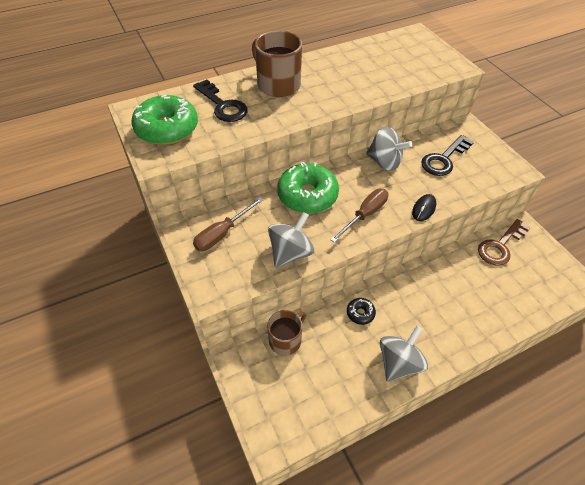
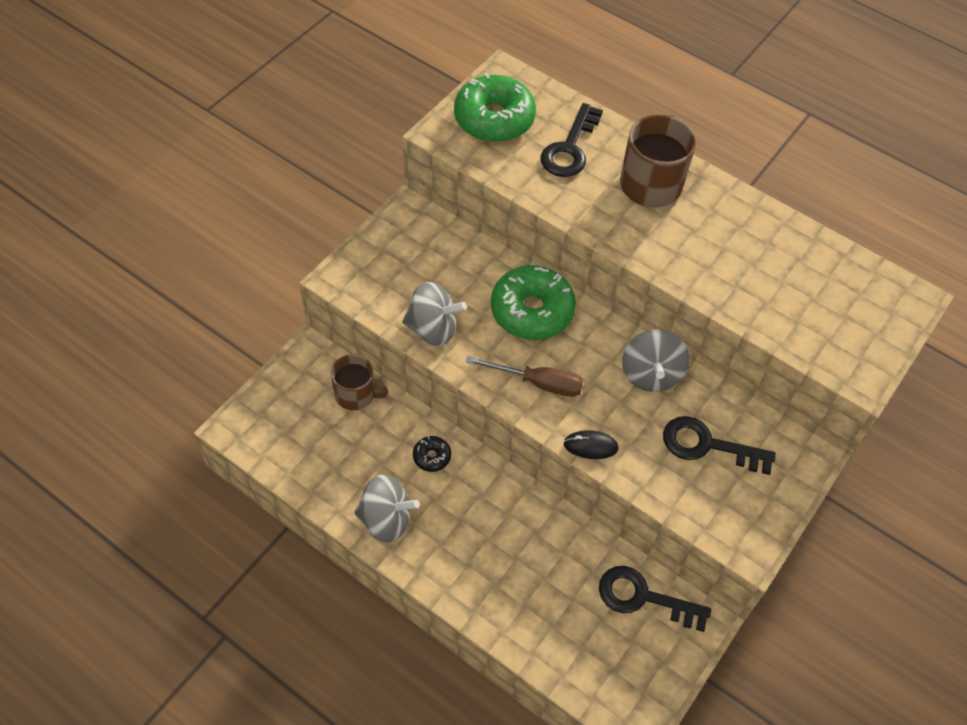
camera: 60 degrees right, 5 degrees up
(222, 233) = (422, 254): brown screwdriver -> none
(500, 246) = (643, 597): brown key -> black key

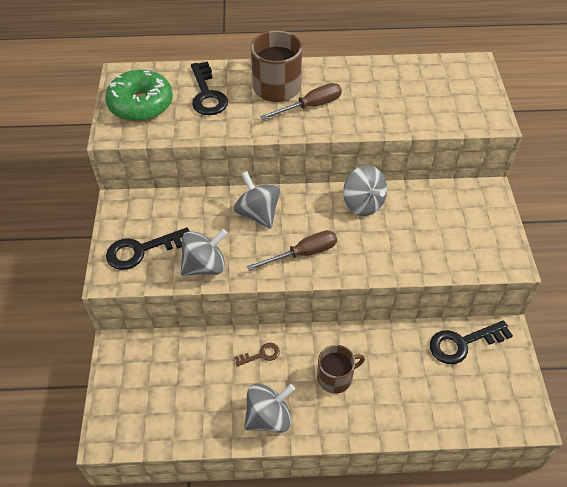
camera: 35 degrees left, 5 degrees down
(356, 394) = (174, 351): brown mug -> brown mug (335, 377)
(432, 456) = (261, 354): black donut -> brown key
(532, 311) = (258, 213): green donut -> grey spinning top
(590, 446) = (370, 269): black mouse -> none
(666, 229) = (311, 106): none -> brown screwdriver
(707, 445) = (432, 222): black key -> black key (141, 250)

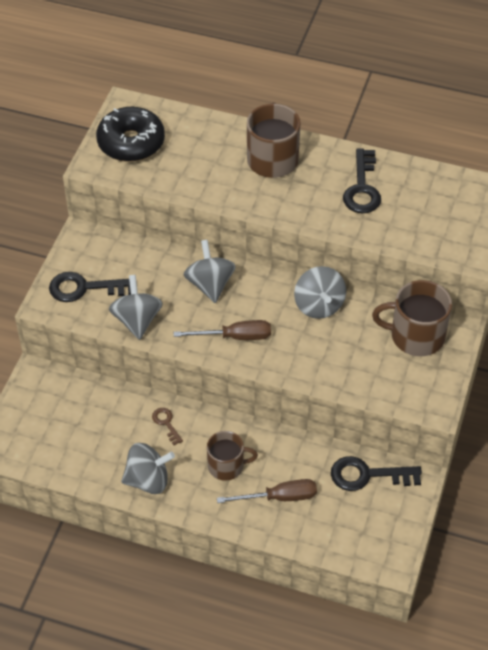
camera: 20 degrees right, 0 degrees up
(141, 104) = (131, 143): green donut -> black donut
(205, 266) = (137, 320): grey spinning top -> grey spinning top turned 90 degrees counterclockwise
(207, 94) = (199, 149): black key -> black key (362, 188)
(261, 354) = (166, 423): brown key -> brown key turned 120 degrees counterclockwise
(311, 106) = (296, 190): brown screwdriver -> brown screwdriver (279, 497)
(458, 205) = (416, 336): none -> brown mug

